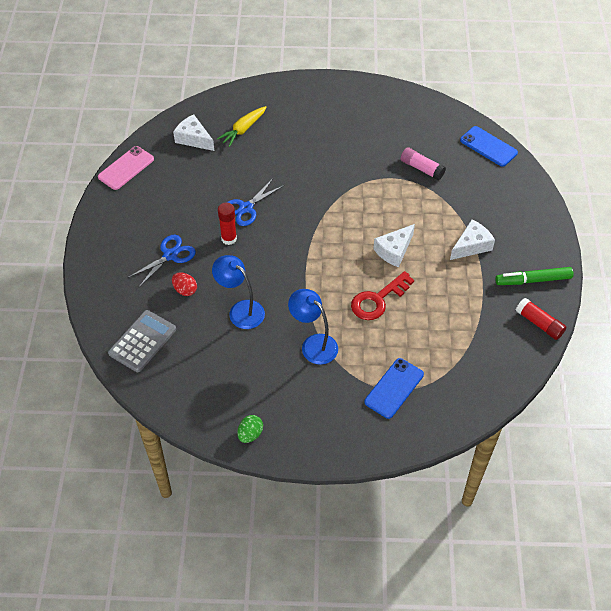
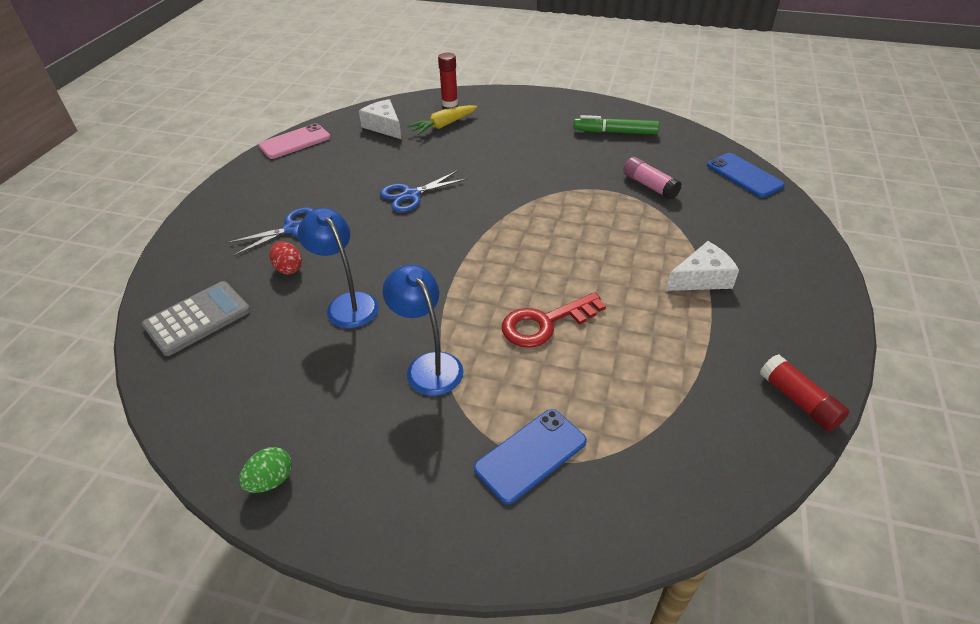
camera: 15 degrees right, 10 degrees down
(229, 238) = (374, 222): red glue stick -> red glue stick (449, 103)
(394, 250) = (587, 267): white cheese -> none
(533, 280) = (793, 337): green marker -> green marker (615, 132)

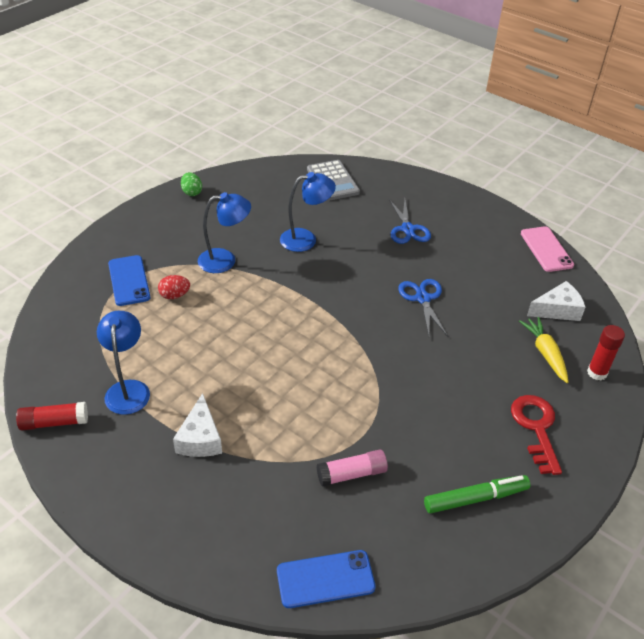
camera: 110 degrees right, 0 degrees up
(288, 268) = (360, 221): red egg -> red egg (175, 295)
(545, 323) = (221, 323): red key -> red key (536, 428)
(615, 132) = (475, 498): green marker -> green marker turned 45 degrees clockwise
(699, 359) = (128, 389): none -> blue lamp

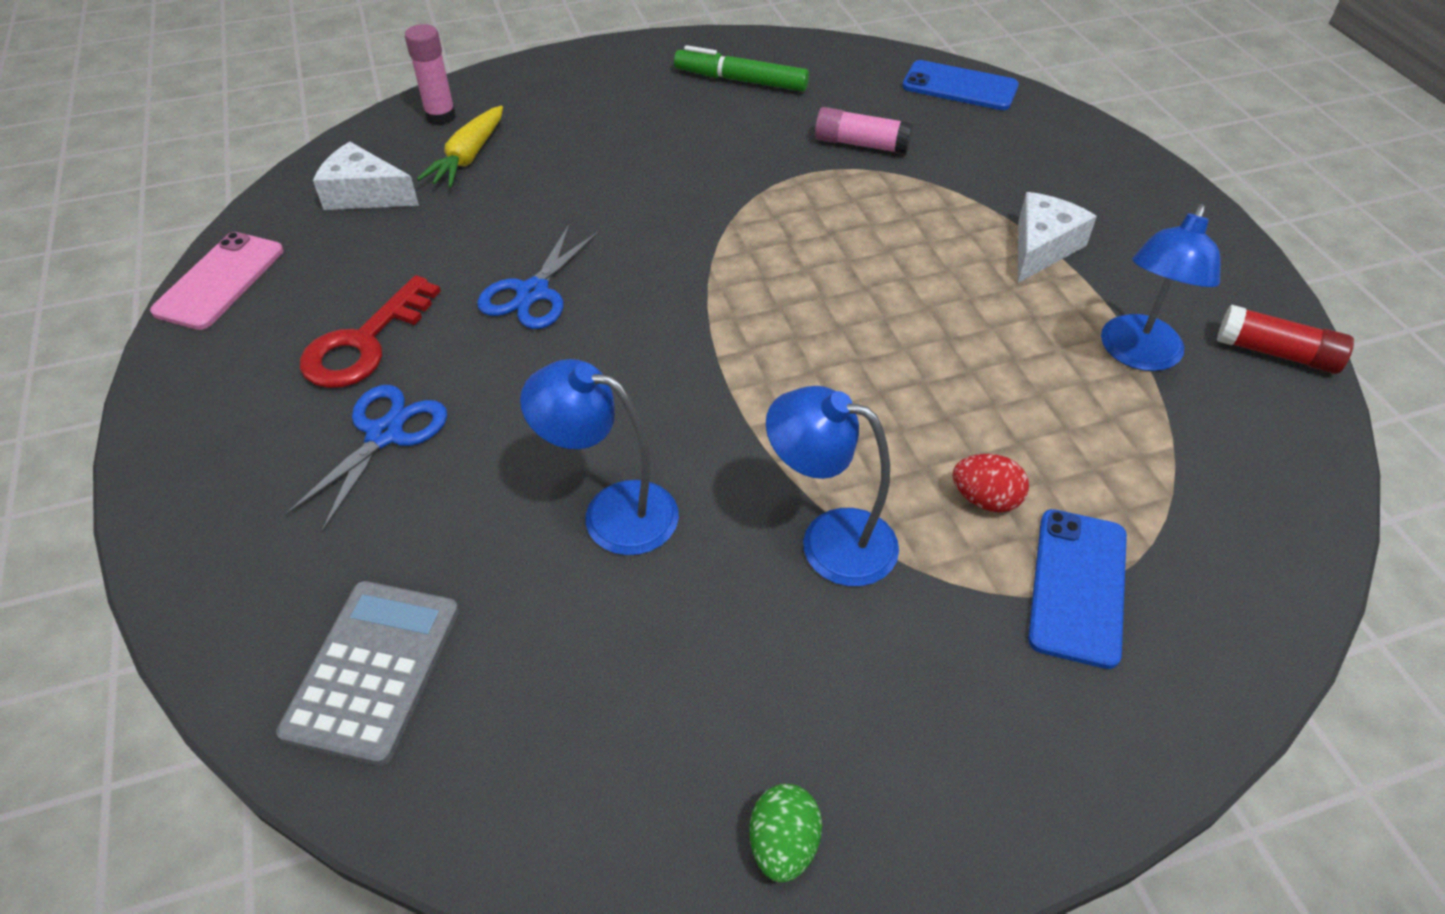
camera: 145 degrees left, 5 degrees up
(536, 428) = (595, 102): red key -> red key (364, 343)
(597, 373) = (441, 117): red glue stick -> pink glue stick

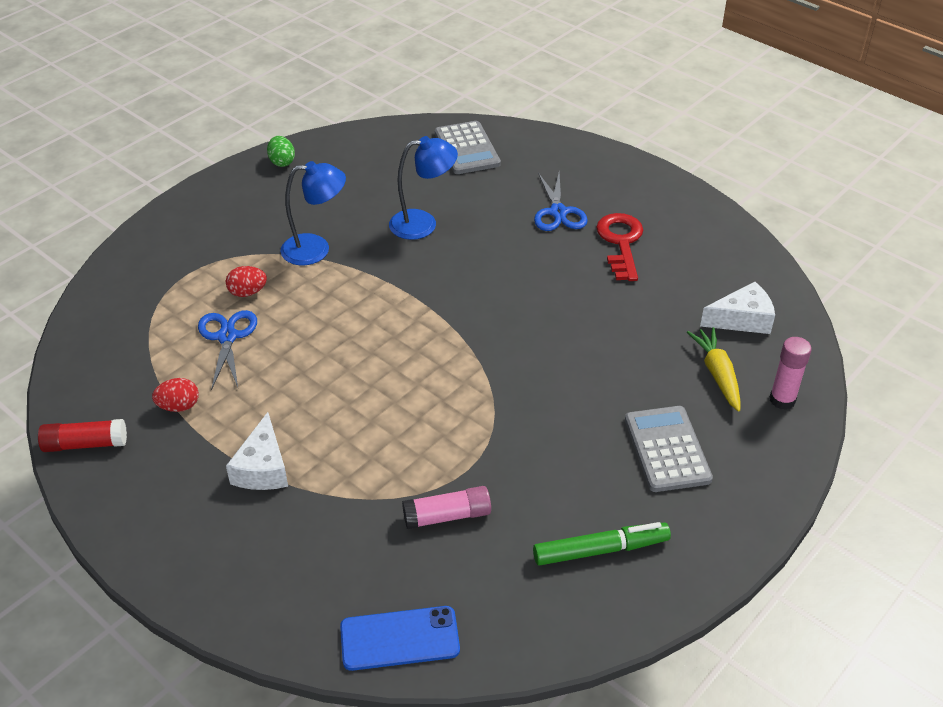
camera: 150 degrees right, 5 degrees down
(220, 281) = (739, 241): pink phone -> none
(533, 293) = (566, 302): blue scissors -> blue scissors (227, 337)
(600, 120) = (667, 449): none -> grey calculator
(1078, 586) = (191, 273): blue phone -> none
(1137, 355) = (179, 406): blue lamp -> red egg

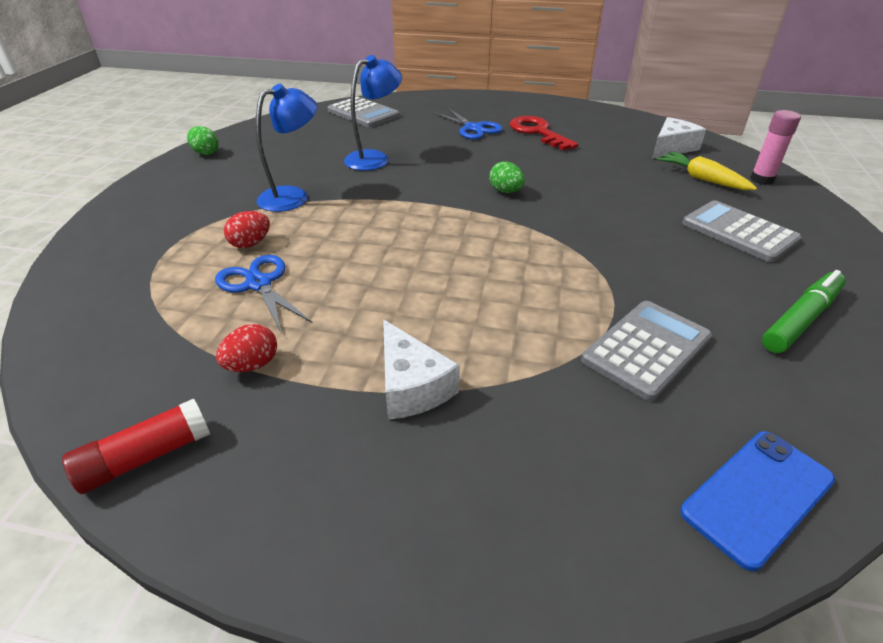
camera: 30 degrees left, 5 degrees down
(447, 516) = (646, 349): pink glue stick -> grey calculator
(503, 314) = (506, 191): none -> green egg

